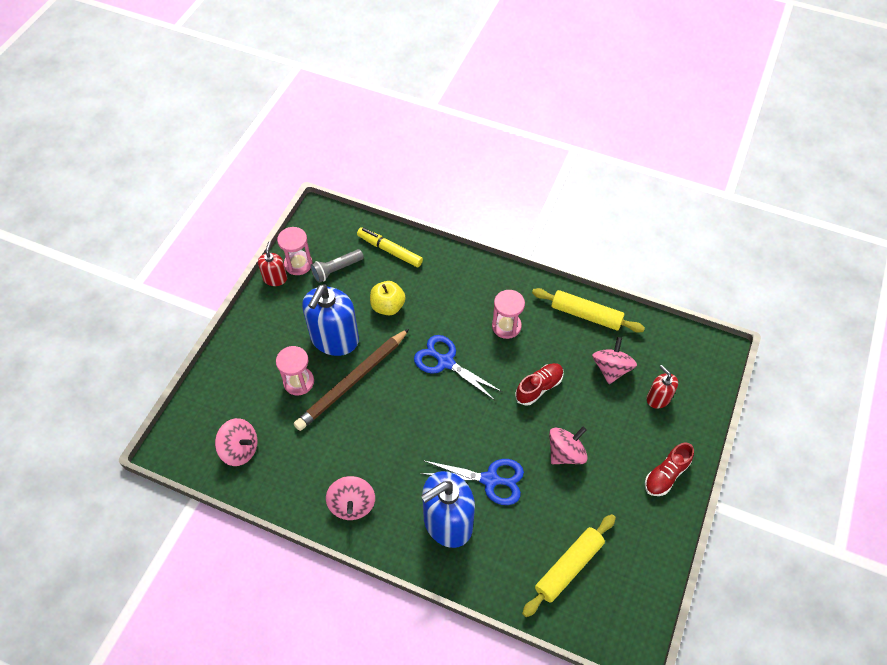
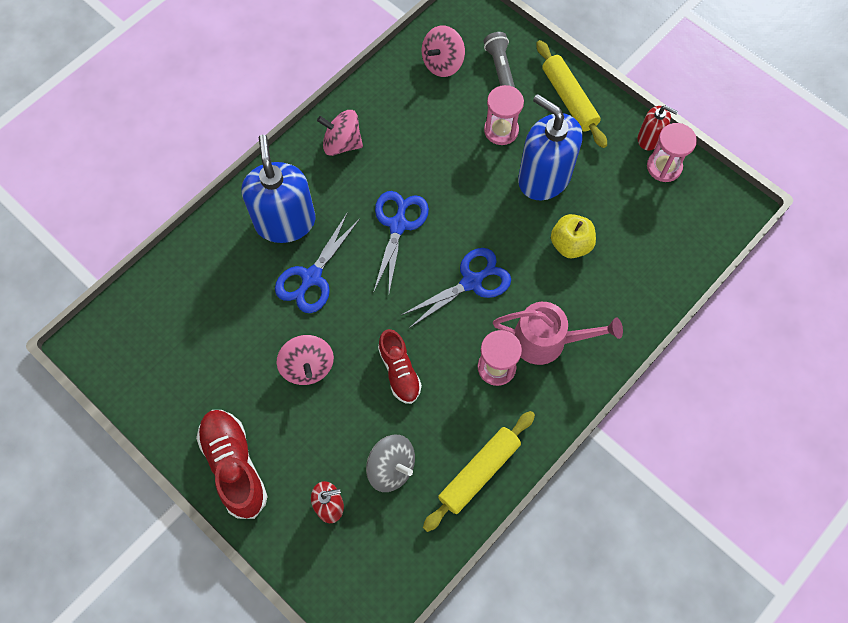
camera: 110 degrees right, 10 degrees up
(336, 270) = (643, 204): grey flashlight -> grey flashlight (500, 68)
(352, 381) = (482, 181): brown pencil -> none
(390, 250) = (655, 271): yellow marker -> none
(416, 430) = (398, 225): none -> blue scissors
(471, 301) = (547, 341): none -> pink watering can
(568, 567) = (187, 317): yellow rolling pin -> yellow rolling pin (569, 99)
(611, 369) = (391, 467): pink spinning top -> grey spinning top
(666, 475) = (234, 466): red shoe -> red shoe, size x1.51

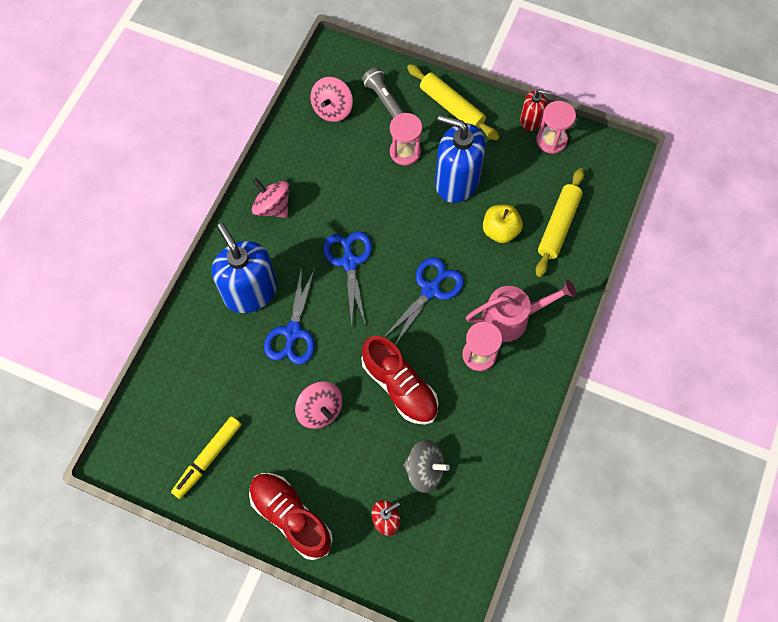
camera: 20 degrees left, 0 degrees up
(175, 376) = (208, 458): none -> yellow marker
(342, 143) = (273, 207): pink spinning top -> pink spinning top turned 45 degrees clockwise
(399, 371) = (400, 387): red shoe -> red shoe, size x1.51
(479, 472) = (498, 447): yellow rolling pin -> yellow rolling pin (558, 225)

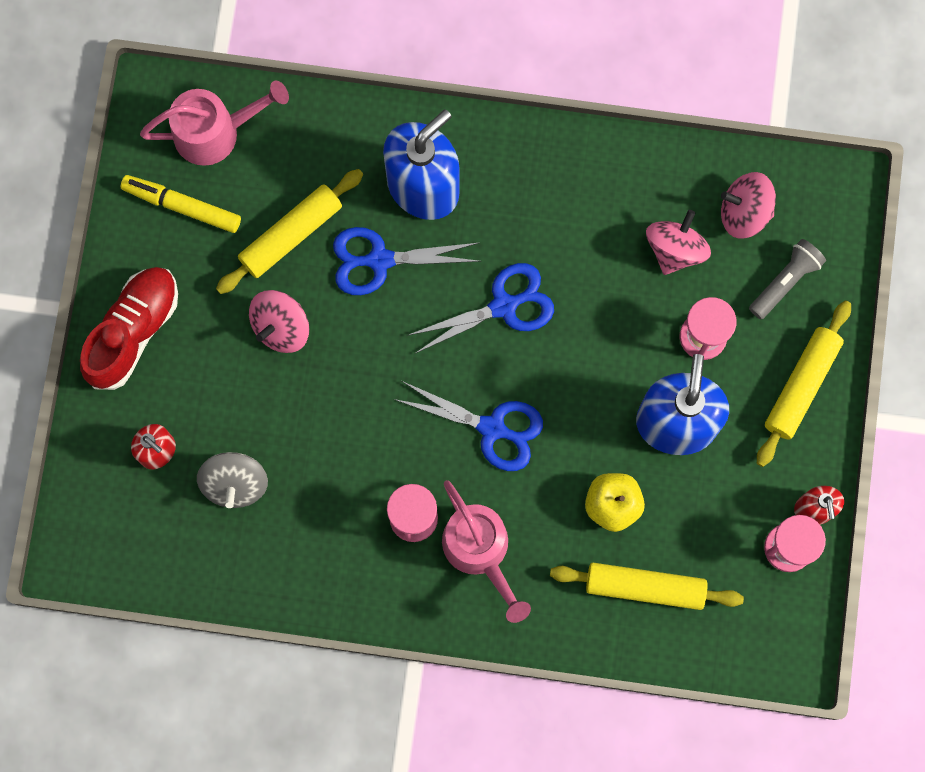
camera: 75 degrees right, 10 degrees up
(161, 421) = (216, 132): none -> pink watering can
(255, 387) = (291, 234): none -> yellow rolling pin
(273, 207) = (559, 177): pink spinning top -> pink spinning top (675, 250)
(400, 387) = (340, 422): red shoe -> none

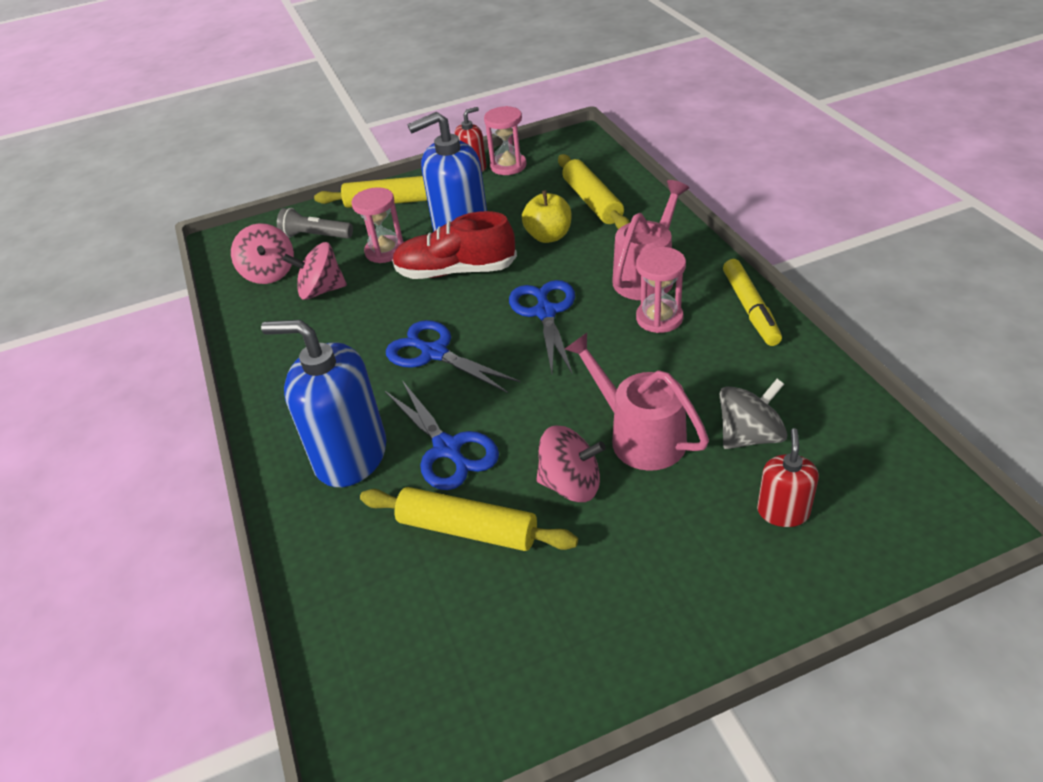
camera: 115 degrees left, 35 degrees down
(134, 331) = (683, 609): red shoe -> red shoe (455, 271)
(182, 206) = (501, 651): yellow marker -> yellow marker (750, 309)
(216, 132) = (385, 671): pink watering can -> pink watering can (639, 435)

